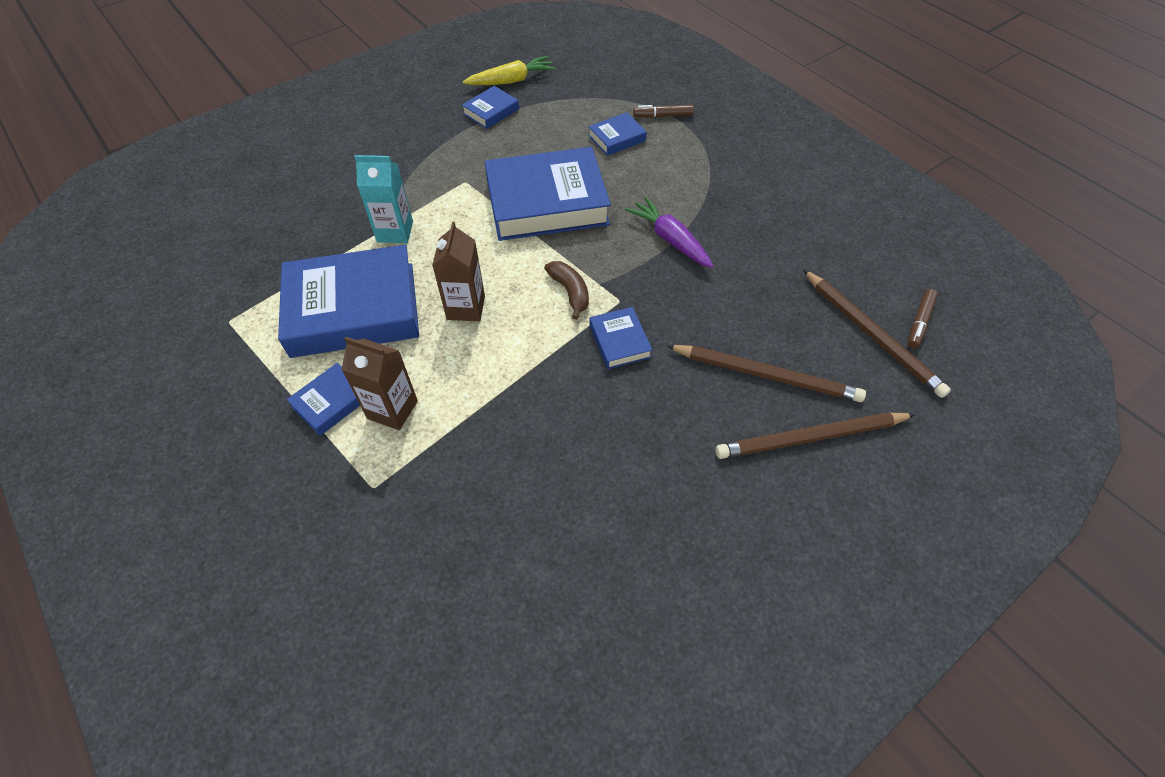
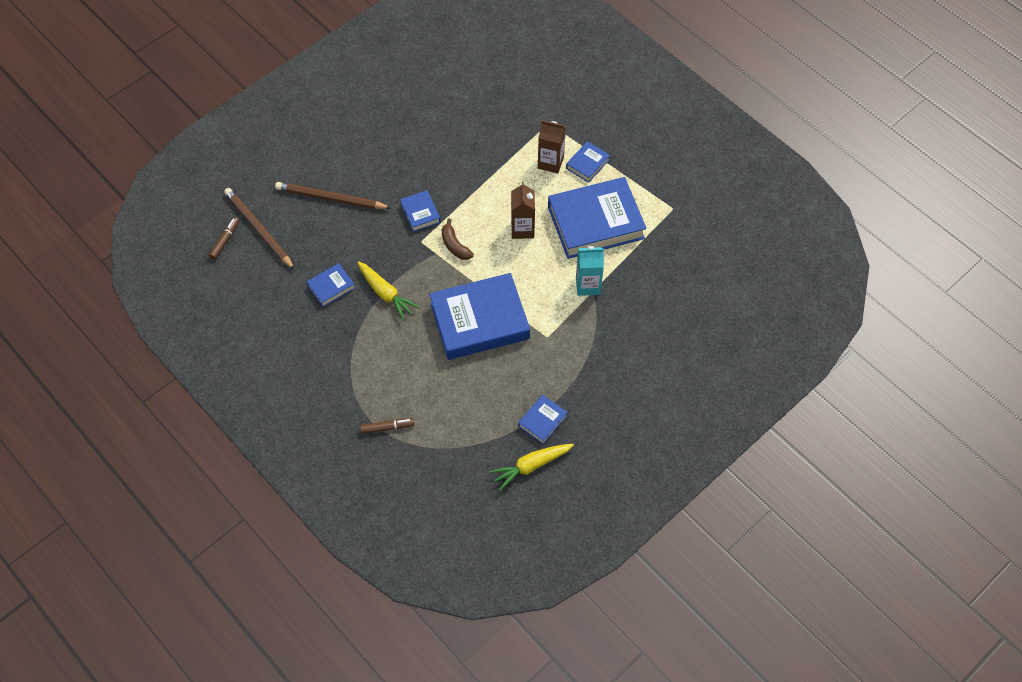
camera: 175 degrees right, 5 degrees up
(617, 138) = (428, 396): blue book -> blue book (331, 287)
(670, 239) = (386, 293): purple carrot -> yellow carrot
(811, 438) = (311, 164): brown pencil -> none

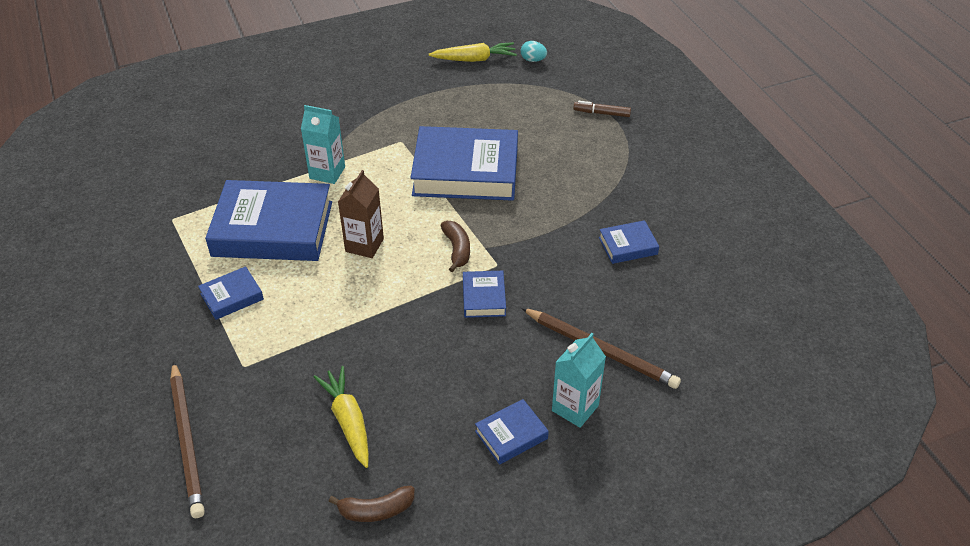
camera: 160 degrees left, 15 degrees down
(225, 240) = (762, 336): brown marker -> none
(258, 229) = (712, 337): brown pencil -> brown pencil (187, 441)
(337, 156) = (575, 408): none -> turquoise carton
(386, 293) = (563, 222): yellow carrot -> yellow carrot (348, 421)
(428, 72) = (376, 510): none -> brown banana
(474, 484) = (533, 60): none -> turquoise egg
(542, 421) = (446, 84): blue book -> blue book (511, 435)
(550, 162) = (278, 312): brown carton -> none

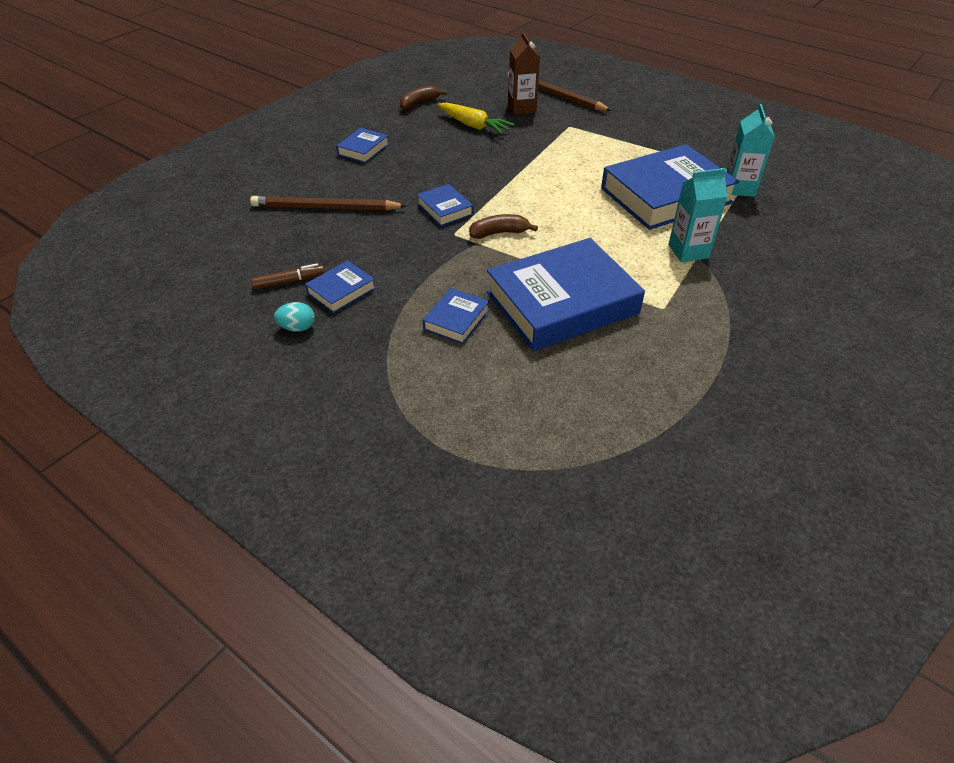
camera: 150 degrees right, 0 degrees up
(232, 296) = (629, 151): blue book -> blue book (456, 320)
(364, 245) = (579, 210): brown carton -> brown carton (522, 108)
(457, 250) = (499, 233): brown banana -> brown banana turned 120 degrees clockwise
(474, 59) = (721, 472): yellow carrot -> none
(533, 60) = (640, 514): turquoise egg -> turquoise egg (297, 328)
(575, 408) = (327, 173): turquoise carton -> turquoise carton (739, 188)
(601, 113) = (467, 451): brown marker -> brown marker (289, 282)

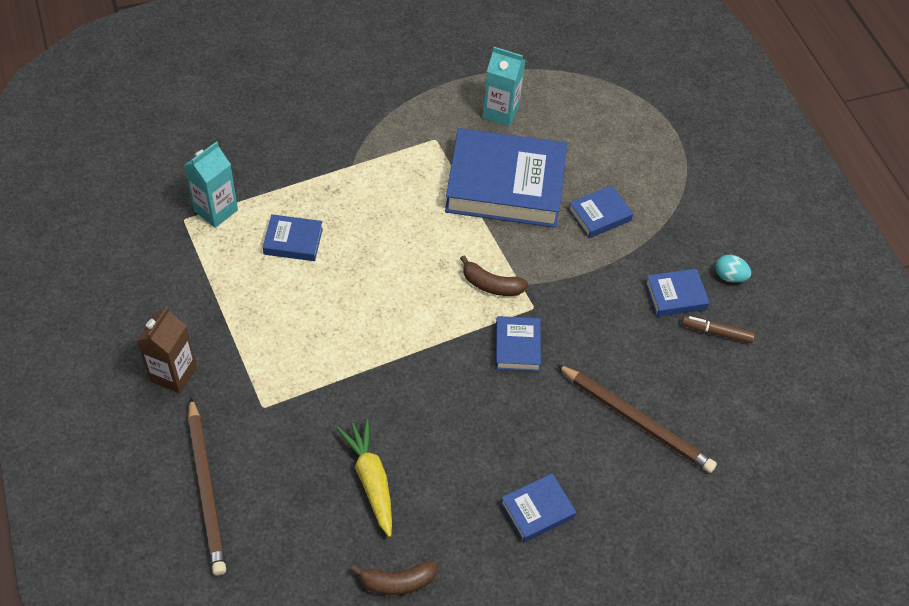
camera: 150 degrees left, 10 degrees up
(522, 108) = (278, 483): brown carton -> brown carton (173, 374)
(666, 196) = (293, 241): blue book -> blue book, size x0.45
(688, 251) = (353, 174): turquoise carton -> turquoise carton (500, 112)

